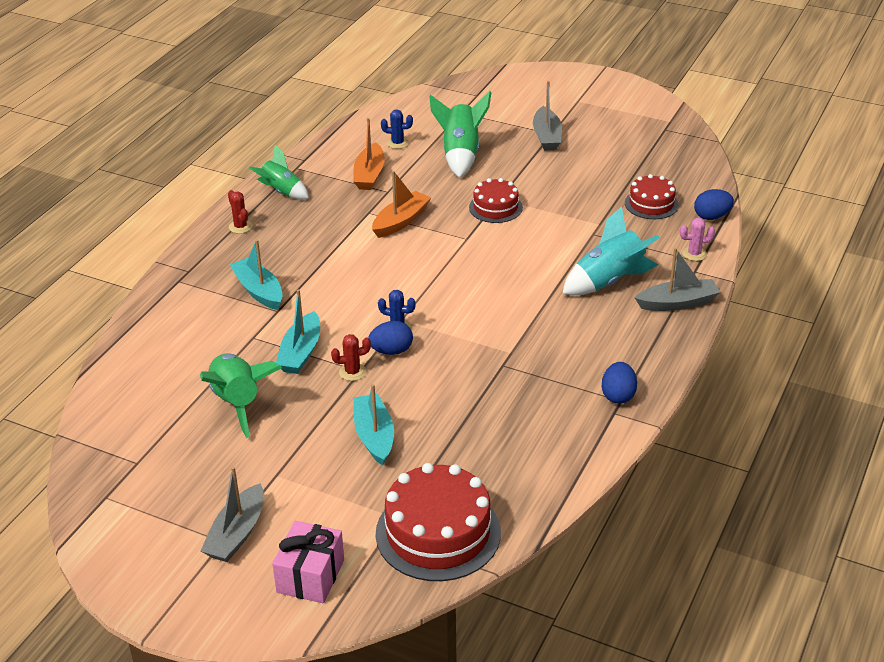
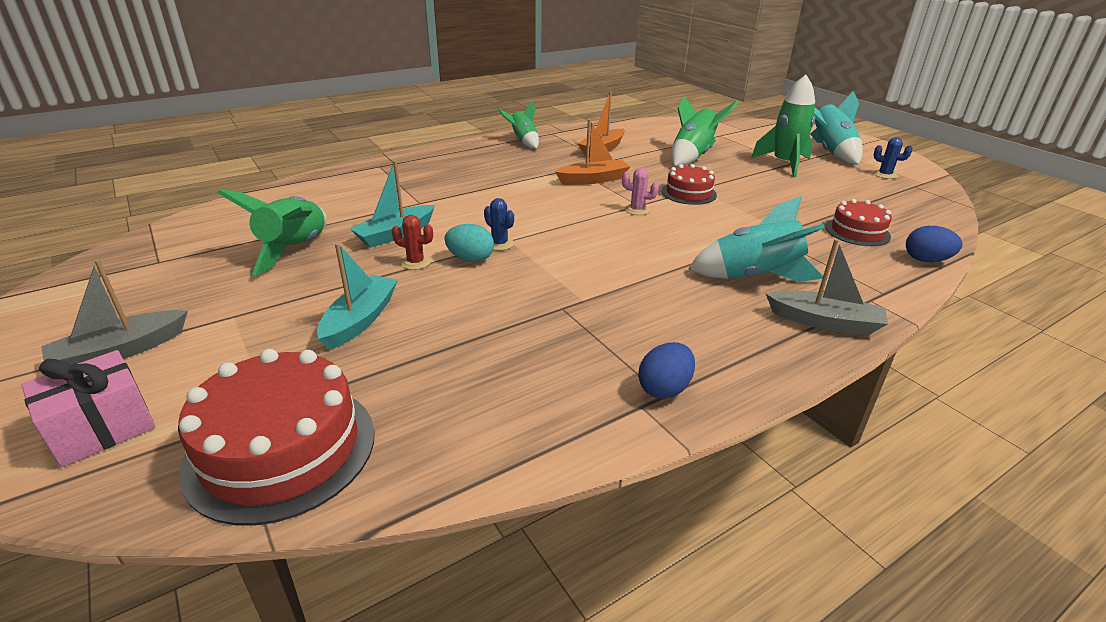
camera: 30 degrees right, 5 degrees down
(240, 227) = (467, 151): red cactus -> none
(259, 291) = (424, 187): turquoise boat -> none
(391, 351) = (470, 259): blue egg -> turquoise egg
(397, 143) = (646, 139): blue cactus -> blue cactus (884, 175)
(547, 137) = (784, 164): grey boat -> green rocket
(574, 104) = (829, 152): none -> turquoise rocket
(694, 254) = (880, 284): pink cactus -> pink cactus (637, 210)

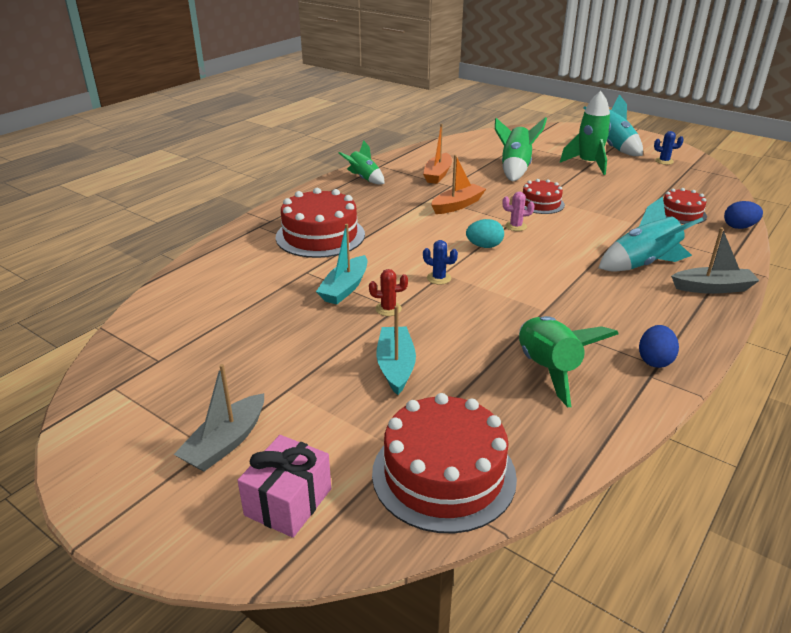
camera: 20 degrees left, 0 degrees up
(295, 250) = (273, 321): green rocket -> green rocket (548, 370)
(425, 183) = (320, 236): none -> red cake
(470, 259) = (429, 296): turquoise egg -> turquoise egg (484, 246)

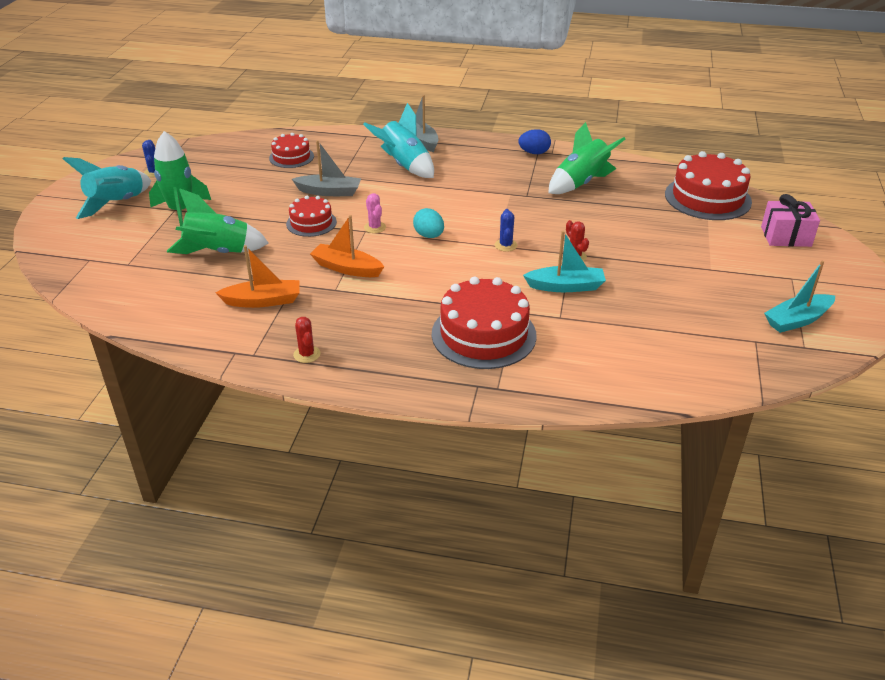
camera: 115 degrees left, 5 degrees up
(226, 442) = (780, 273): grey boat -> grey boat (329, 192)
(364, 178) = (307, 354): green rocket -> red cactus
(395, 366) = (639, 235): turquoise boat -> turquoise boat (797, 320)
(739, 227) = (305, 134): blue egg -> none

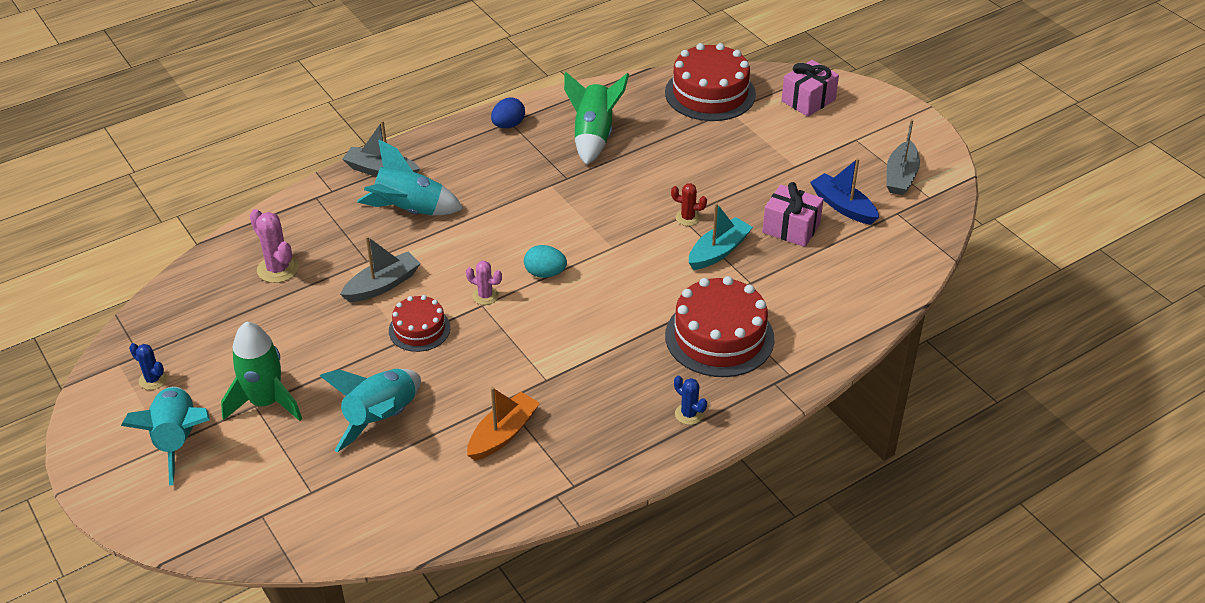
camera: 45 degrees left, 5 degrees up
(218, 252) = (381, 418): green rocket -> turquoise rocket
(291, 157) = (278, 269): red cake -> pink cactus
(307, 354) = (616, 453): red cactus -> none
(347, 268) = (524, 353): orange boat -> none
(505, 245) = (621, 242): blue cactus -> blue cactus (689, 414)
(645, 303) = (791, 228): none -> pink gift
(712, 312) = (843, 206): none -> blue boat
(797, 320) = (901, 176): turquoise boat -> grey boat

